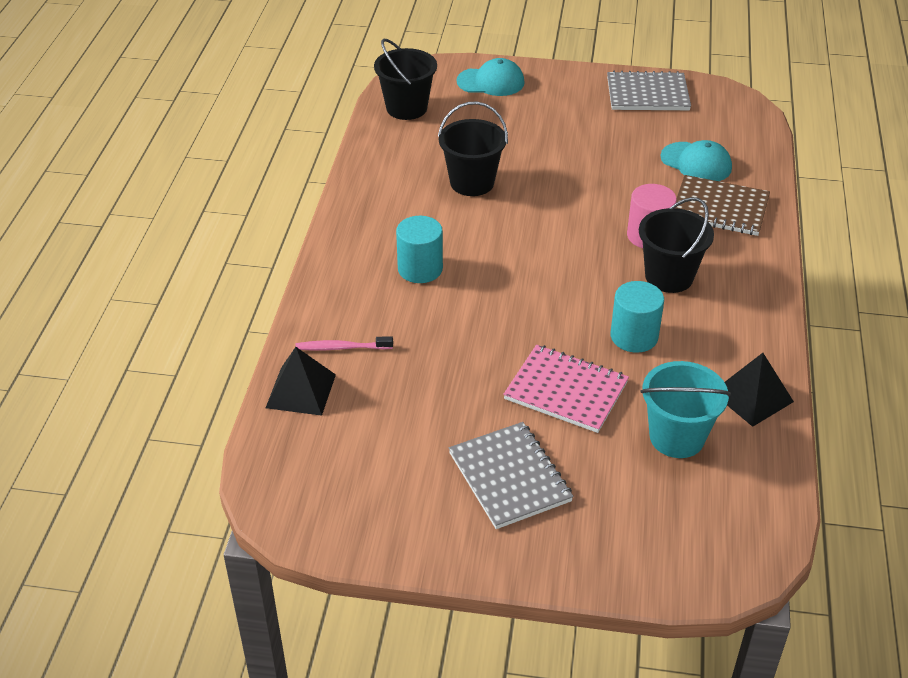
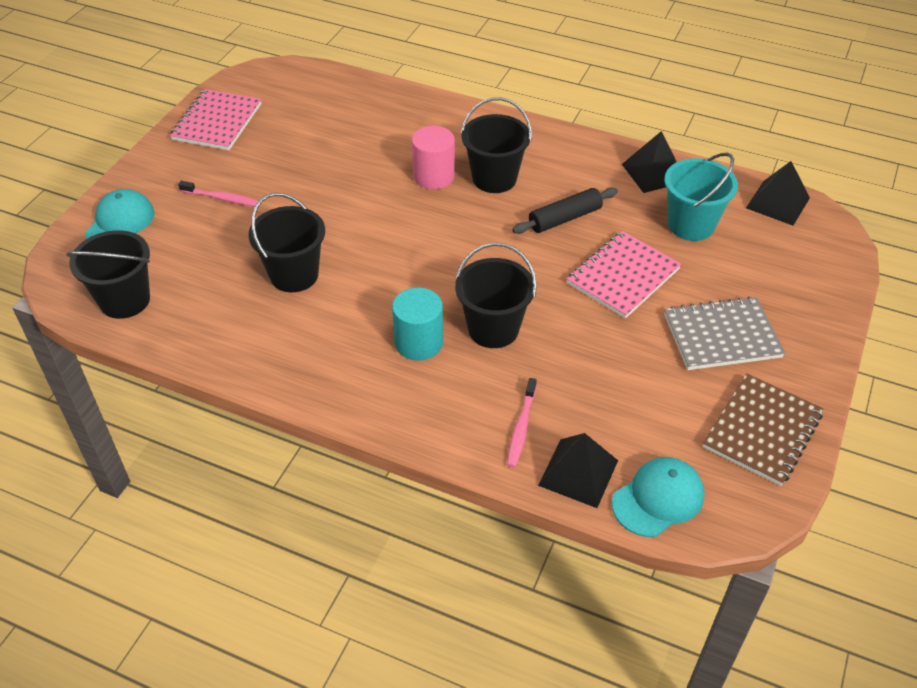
camera: 75 degrees left, 5 degrees up
(454, 311) = (493, 329): none -> black bucket
(547, 122) = (222, 198): none -> pink toothbrush
(634, 336) = (565, 218): turquoise cylinder -> black rolling pin
(647, 94) = (217, 122): grey notebook -> pink notebook
(696, 163) = (342, 121): turquoise cap -> turquoise cap (658, 499)
(720, 208) = (414, 125): brown notebook -> brown notebook (762, 431)
(761, 514) = (777, 202): none -> black pyramid

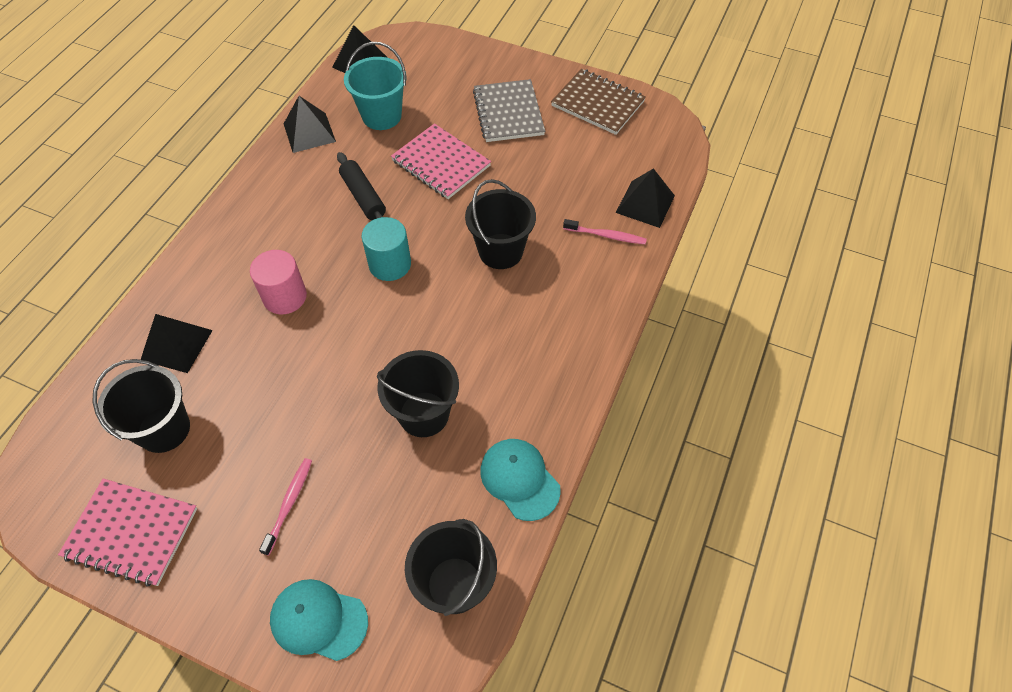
camera: 90 degrees left, 10 degrees up
(384, 120) = (176, 344): none -> black pyramid
(418, 342) = (517, 305): turquoise cylinder -> turquoise cylinder (390, 264)
(494, 178) = (297, 247): black bucket -> black bucket (164, 429)
(658, 499) = (662, 162): turquoise cap -> turquoise cap (519, 479)

